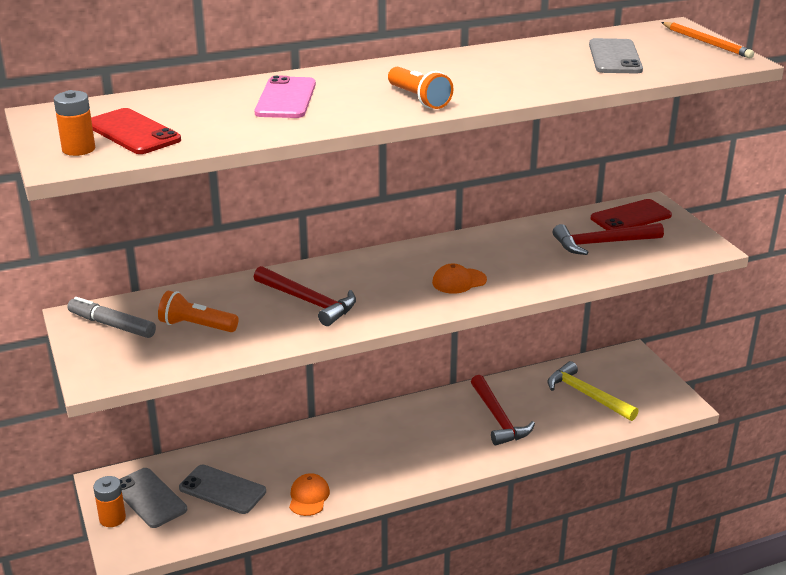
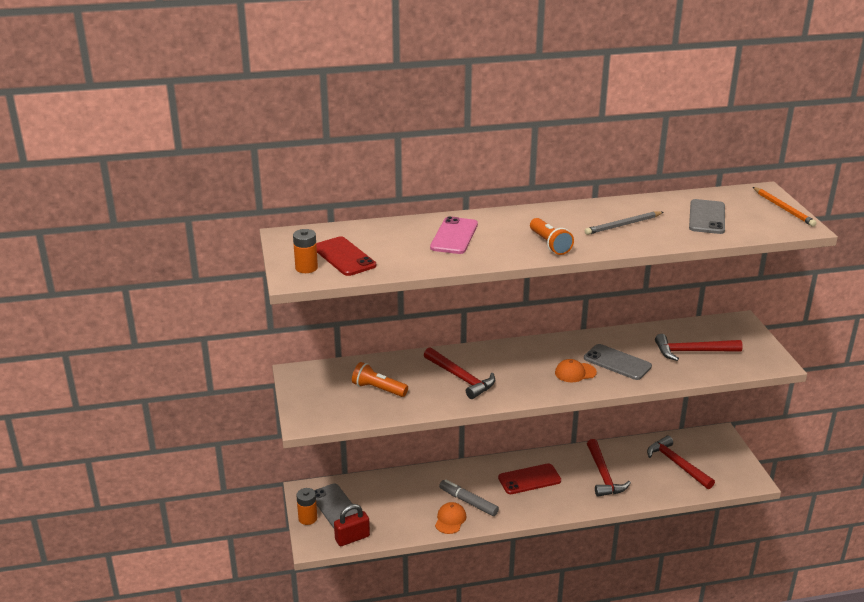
camera: 10 degrees right, 0 degrees up
(112, 325) = (319, 382): grey marker -> grey marker (468, 502)
(178, 537) = (352, 538): none -> red padlock
(222, 490) = (388, 506): grey phone -> grey phone (617, 362)
(510, 72) = (623, 225): none -> grey pencil
(586, 395) = (677, 464): yellow hammer -> red hammer
(631, 217) = (721, 331): red phone -> red phone (529, 479)

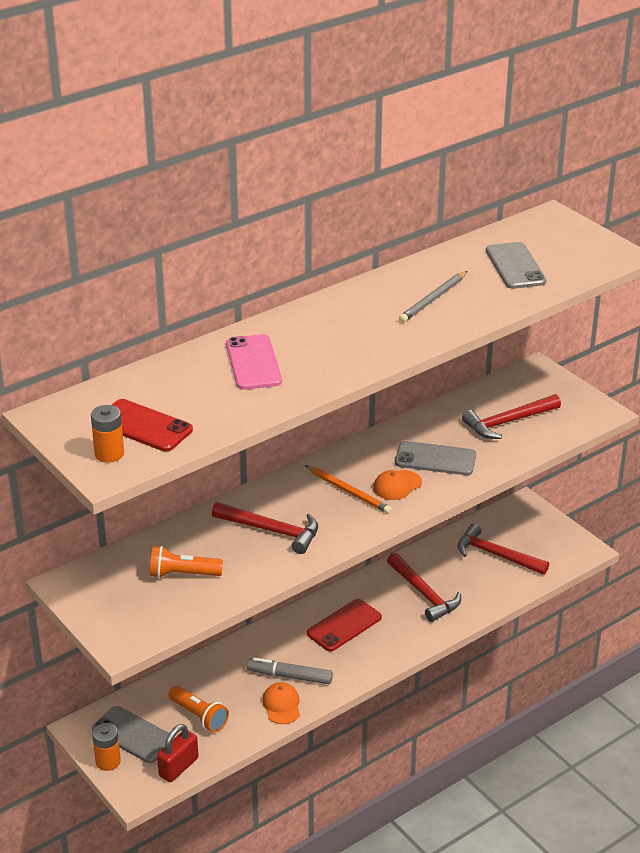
camera: 25 degrees left, 5 degrees up
(549, 244) = (370, 346): orange flashlight -> orange flashlight (199, 716)
(783, 208) = (586, 235): orange pencil -> orange pencil (348, 491)

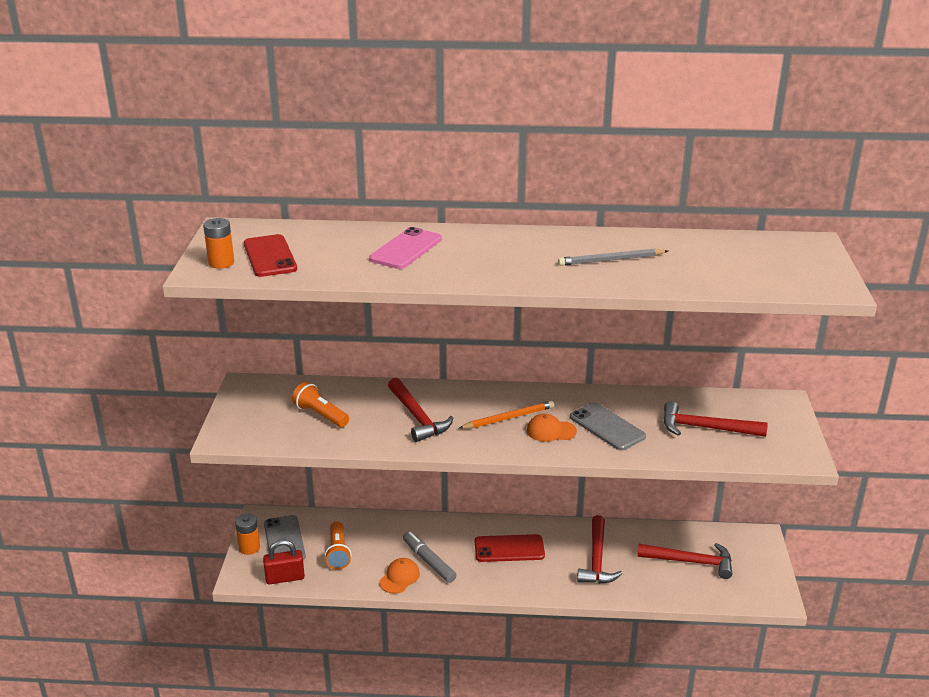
camera: 40 degrees right, 5 degrees down
(348, 491) = (508, 418): orange pencil -> orange pencil turned 105 degrees counterclockwise
(496, 555) = (691, 562): red hammer -> red hammer turned 120 degrees clockwise
(515, 266) = (720, 263): grey phone -> none

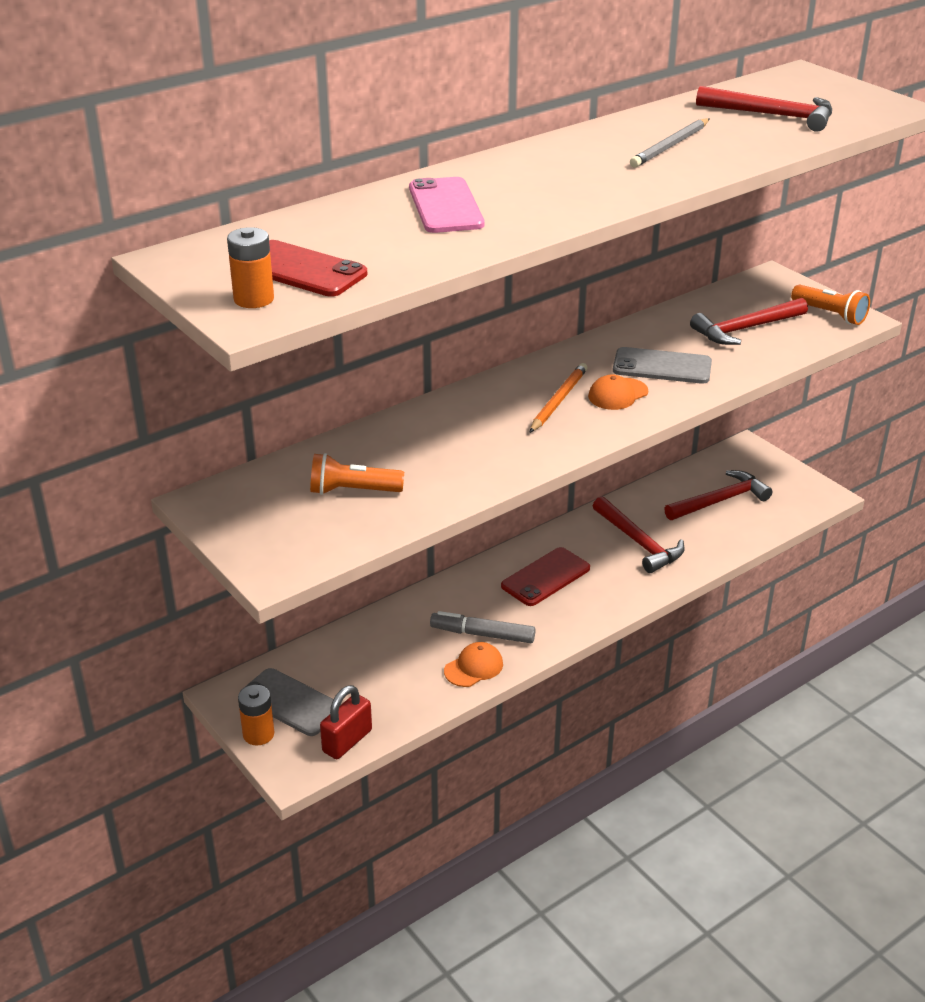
camera: 40 degrees left, 5 degrees up
(338, 553) = (372, 681): orange flashlight -> orange flashlight (830, 315)
(399, 577) = (474, 667): orange cap -> orange cap turned 60 degrees clockwise
(417, 417) = (465, 443): red hammer -> red hammer (773, 115)

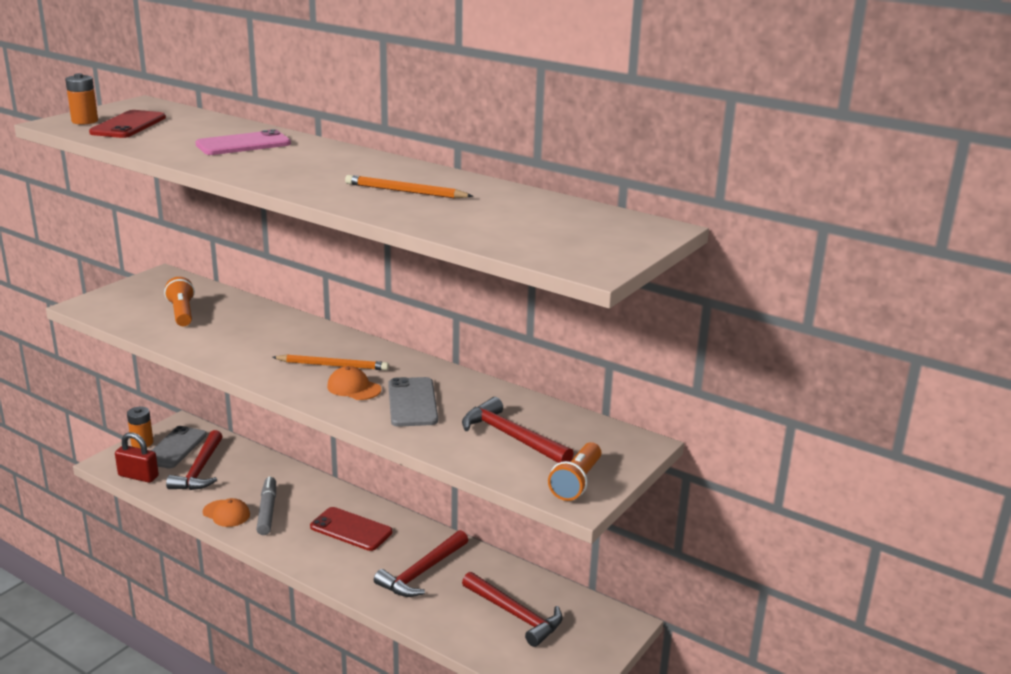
camera: 70 degrees right, 10 degrees down
(670, 146) = (405, 192): grey pencil -> orange pencil
(773, 115) = (515, 221): red hammer -> red hammer (199, 470)

